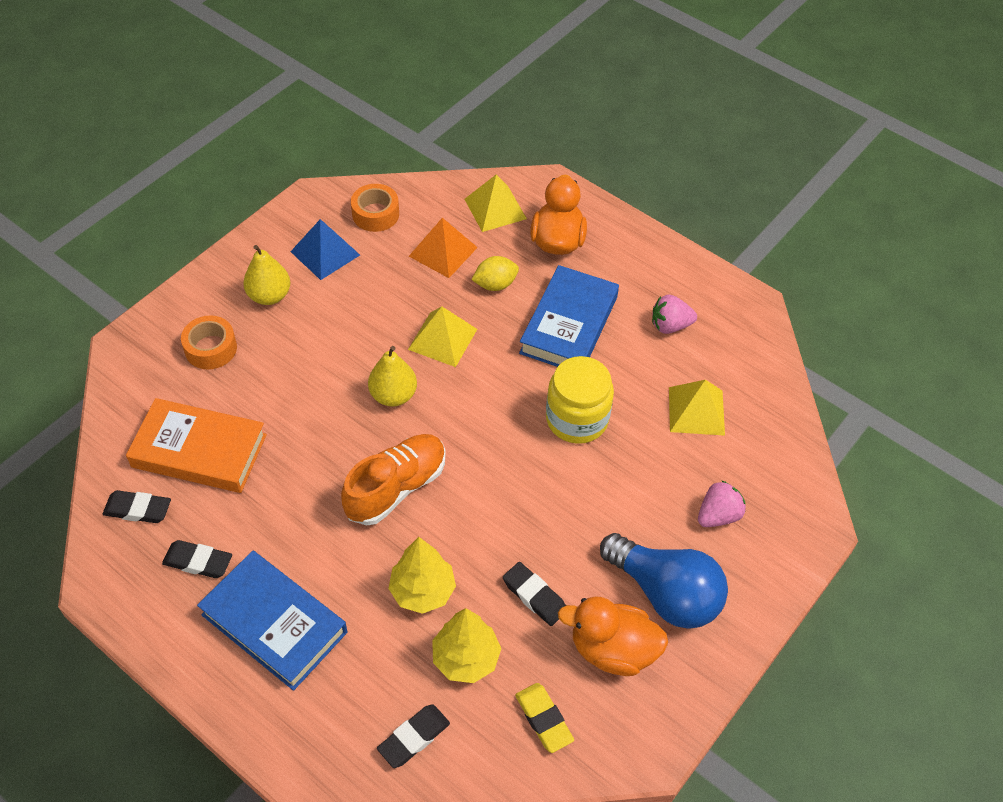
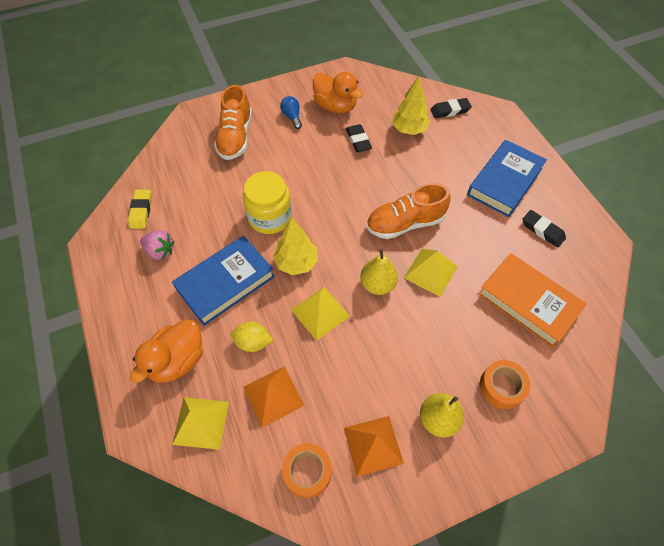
camera: 150 degrees left, 5 degrees up
(138, 509) = (577, 278): black eraser -> none
(274, 623) = (504, 182): blue book -> blue book turned 60 degrees clockwise
(325, 253) = (373, 445): blue pyramid -> orange pyramid
(422, 591) = (416, 165): yellow tree -> yellow tree (296, 262)
(543, 719) = (385, 95): yellow eraser -> yellow eraser (141, 211)
(665, 593) = (292, 117): blue light bulb -> blue light bulb, size x0.45
(696, 411) = (196, 192): yellow pyramid -> yellow pyramid (430, 272)
(718, 515) = (235, 137): pink strawberry -> orange shoe

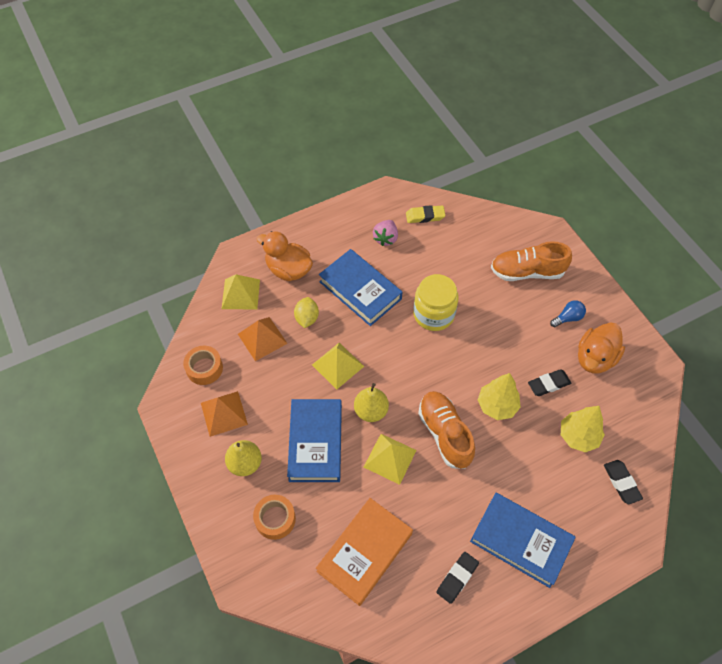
camera: 85 degrees right, 0 degrees up
(296, 262) = (386, 341): yellow tree -> yellow tree (497, 405)
(413, 341) = (315, 442): none -> blue book

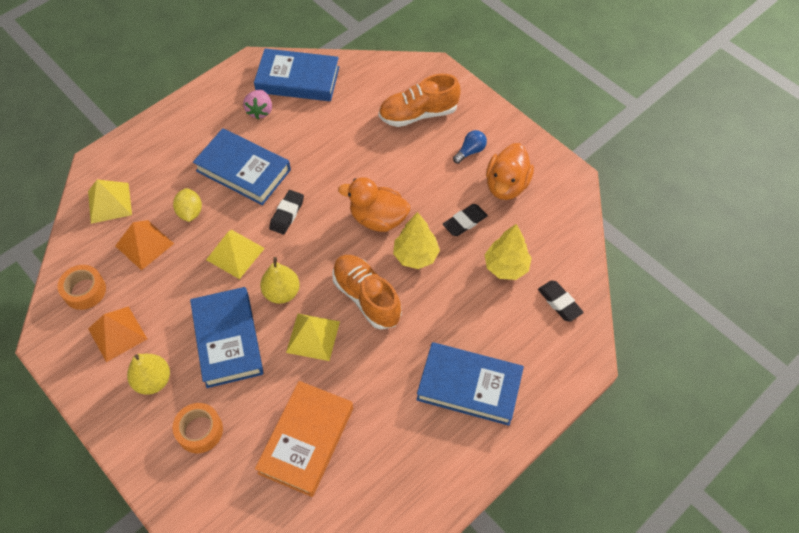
camera: 15 degrees left, 0 degrees up
(288, 270) = (159, 166): orange duck -> orange duck (378, 219)
(425, 216) = (298, 79): yellow eraser -> blue book
(433, 314) = (328, 178): yellow jar -> none
(457, 578) = (411, 441): black eraser -> black eraser (287, 214)

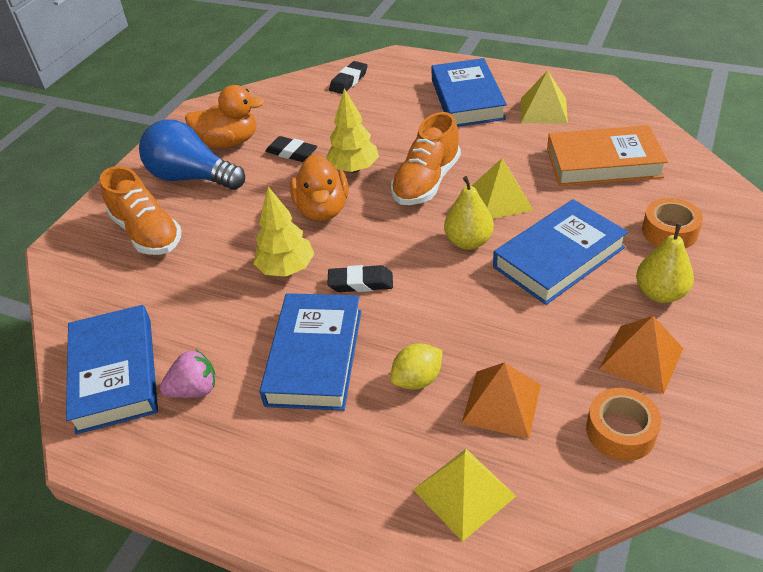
camera: 110 degrees left, 15 degrees down
(235, 254) = (448, 303): yellow pyramid -> yellow pyramid (544, 110)
(470, 151) = (192, 177): blue light bulb -> blue light bulb, size x2.21
(506, 267) = (330, 115): yellow tree -> yellow tree (286, 269)

